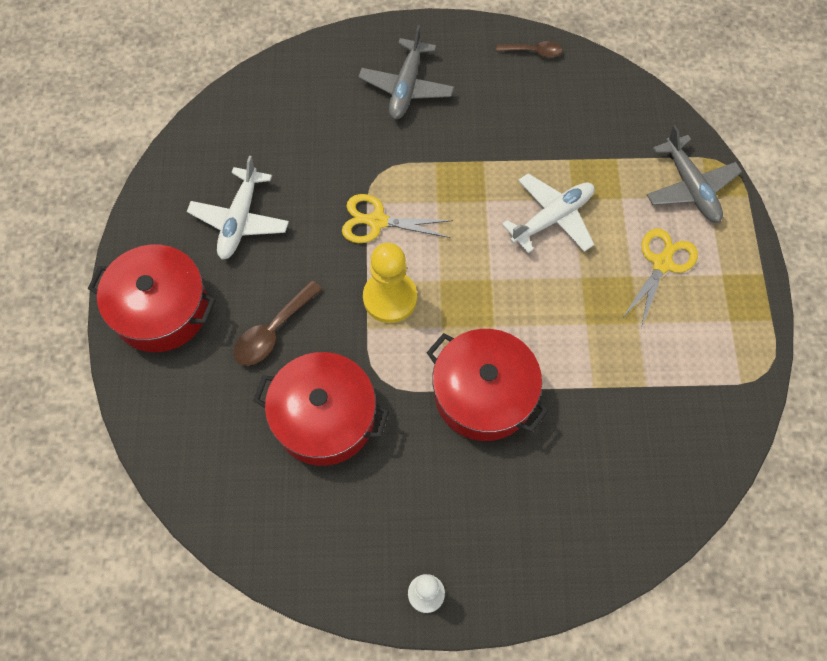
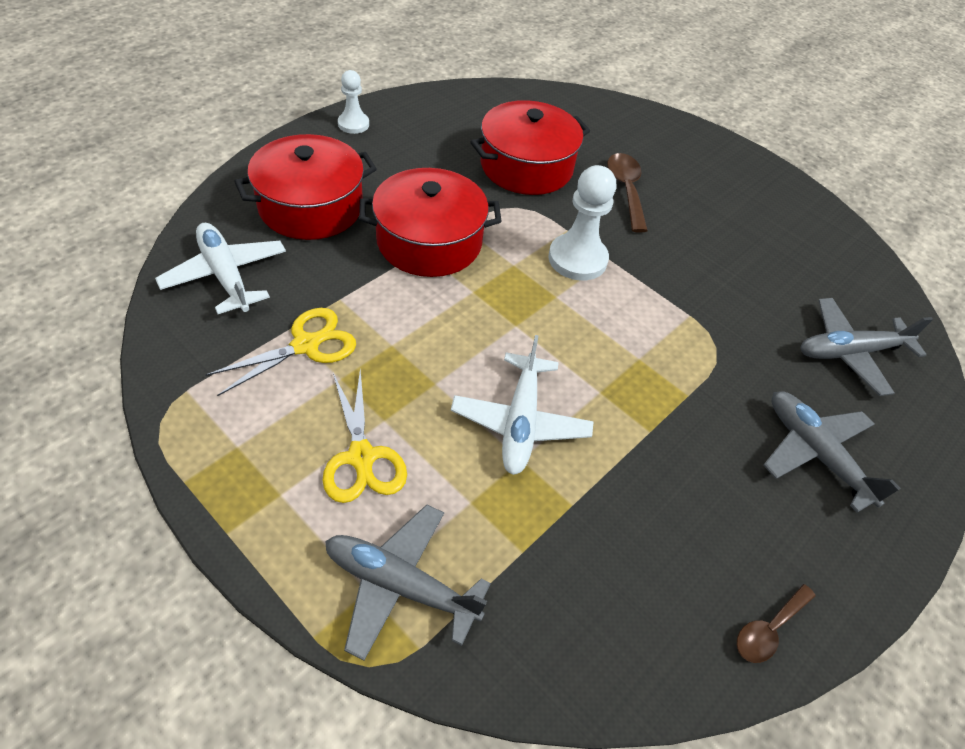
camera: 130 degrees right, 15 degrees down
(161, 309) = (709, 160): red pot -> red pot (311, 207)
(240, 220) = (752, 239): white plane -> white plane (225, 275)
(301, 112) = (849, 352): none -> grey plane
(377, 221) = (662, 307): yellow scissors -> yellow scissors (305, 345)
(390, 298) = (577, 259): yellow pawn -> white pawn

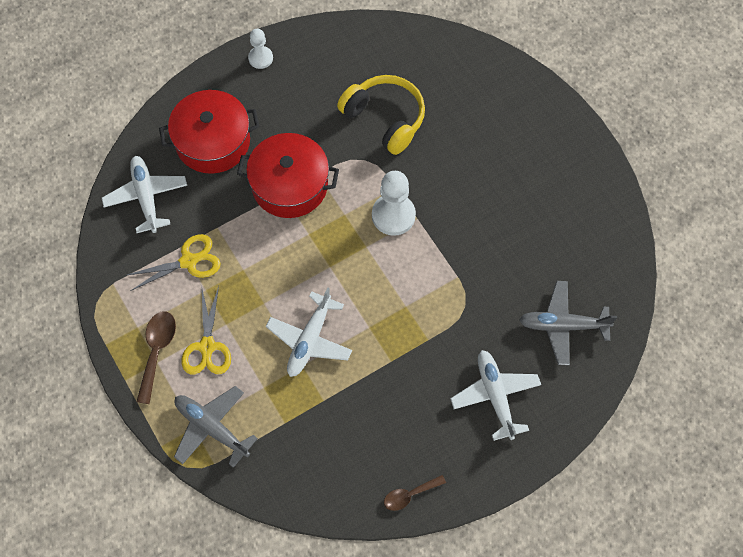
camera: 20 degrees right, 15 degrees up
(526, 166) = (385, 118): red pot -> yellow headphones
(626, 190) = (457, 152): brown spoon -> brown spoon (157, 351)
(815, 453) = (495, 396): grey plane -> white plane

